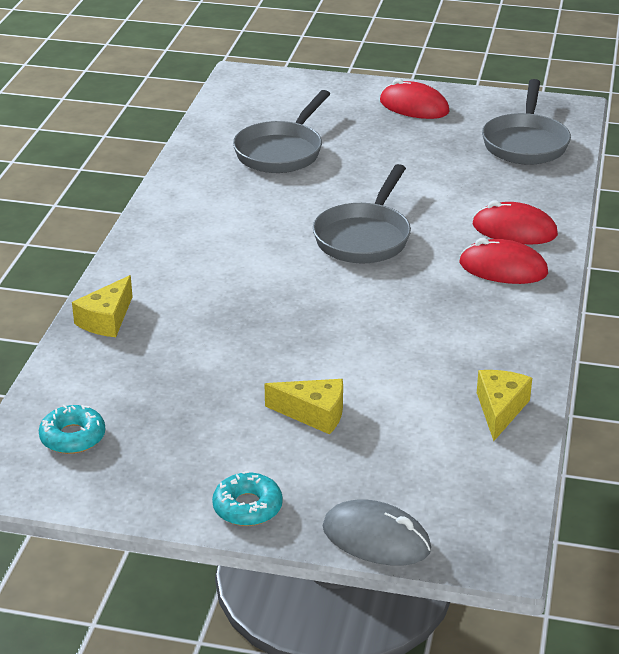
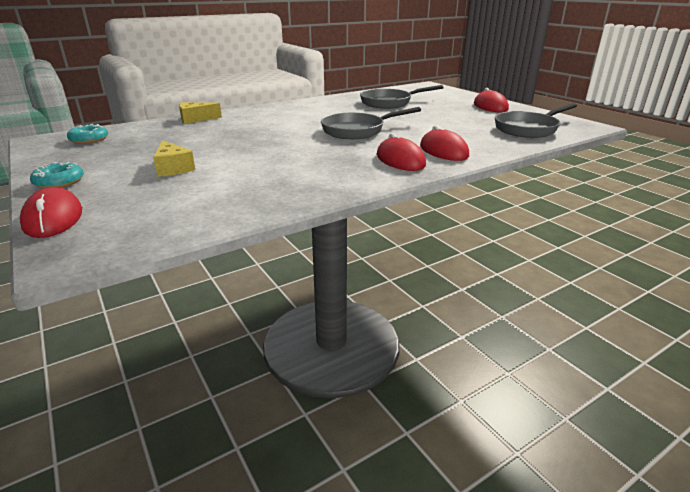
camera: 45 degrees right, 5 degrees down
(376, 538) = (53, 218): grey mouse -> red mouse
(500, 410) = (249, 204): yellow cheese -> none

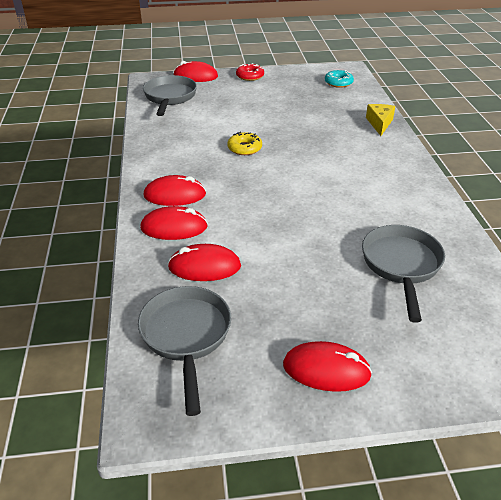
camera: 115 degrees right, 10 degrees up
(59, 182) = (250, 76): turquoise donut -> red donut
(173, 168) = (245, 106): yellow cheese -> none
(284, 152) = (244, 148): none -> yellow donut
(357, 131) = (278, 199): grey pan -> grey pan (170, 97)
(468, 135) = (204, 267): none -> red mouse

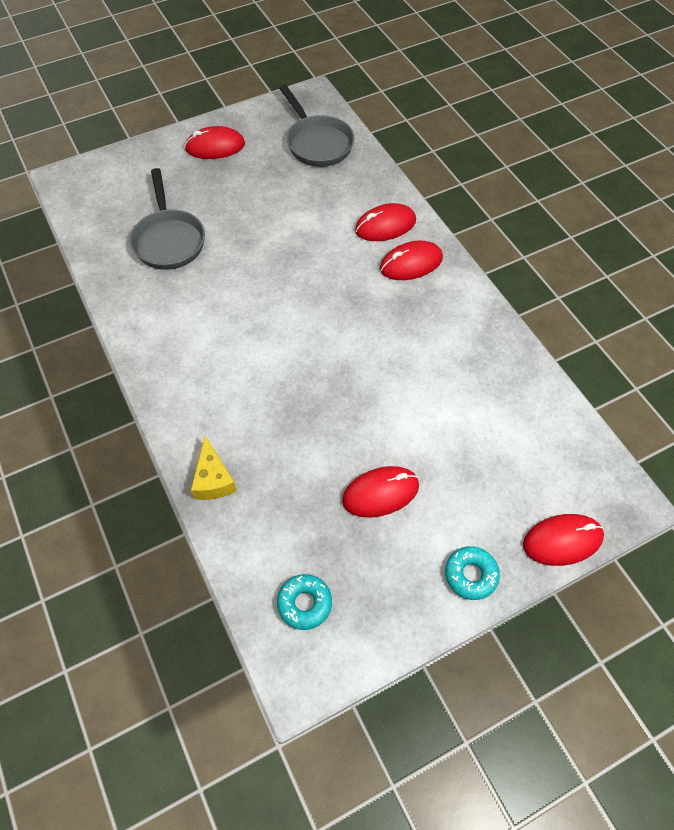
camera: 160 degrees right, 20 degrees up
(170, 97) = (553, 454): grey pan -> none
(204, 267) = (335, 195): red mouse -> red mouse (380, 493)
(244, 148) = (378, 362): yellow donut -> none
(250, 76) = (471, 575): red donut -> turquoise donut

